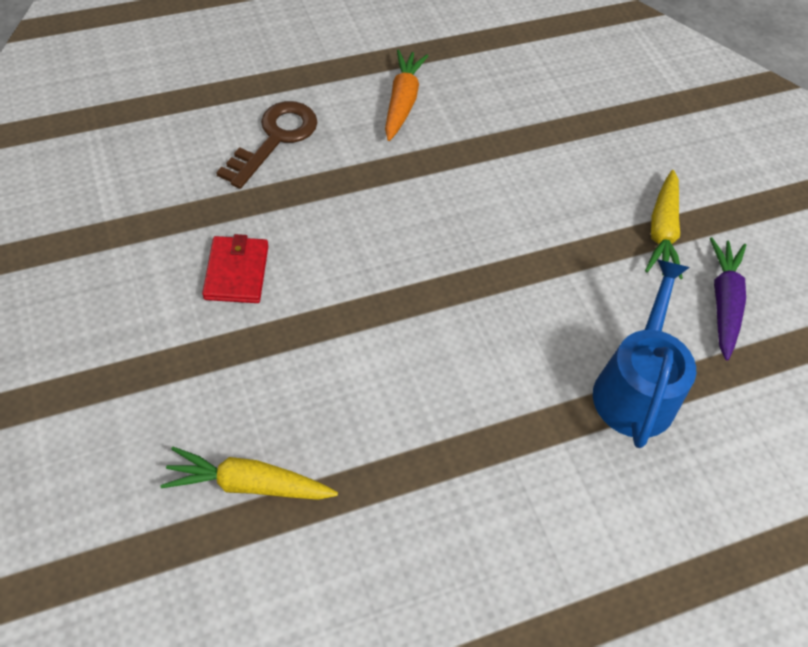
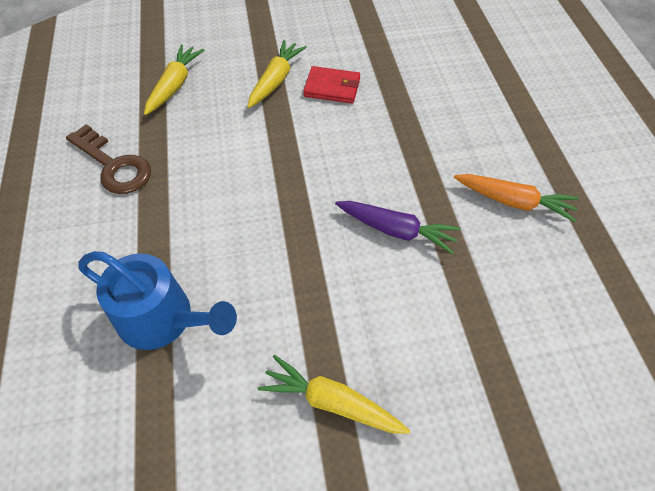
camera: 105 degrees right, 0 degrees up
(226, 343) = (276, 80): none -> yellow carrot
(275, 139) = (461, 114): brown key -> brown key (114, 165)
(723, 302) = (229, 437): purple carrot -> purple carrot (396, 230)

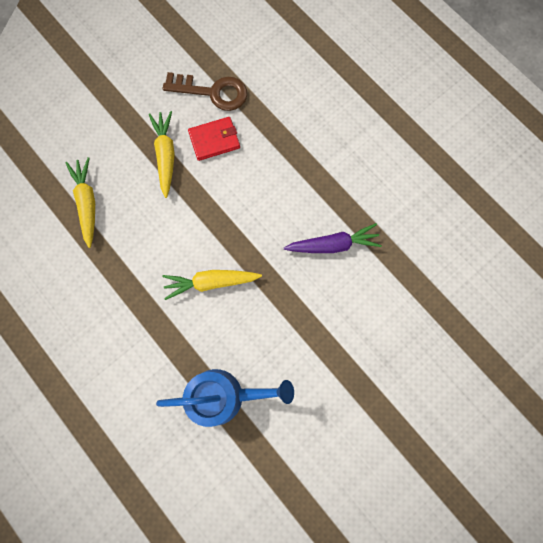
camera: 30 degrees left, 20 degrees up
(114, 165) = (97, 302): brown key -> brown key (213, 92)
(332, 402) = (361, 386): yellow carrot -> yellow carrot (211, 282)
(513, 202) = (397, 178): orange carrot -> none

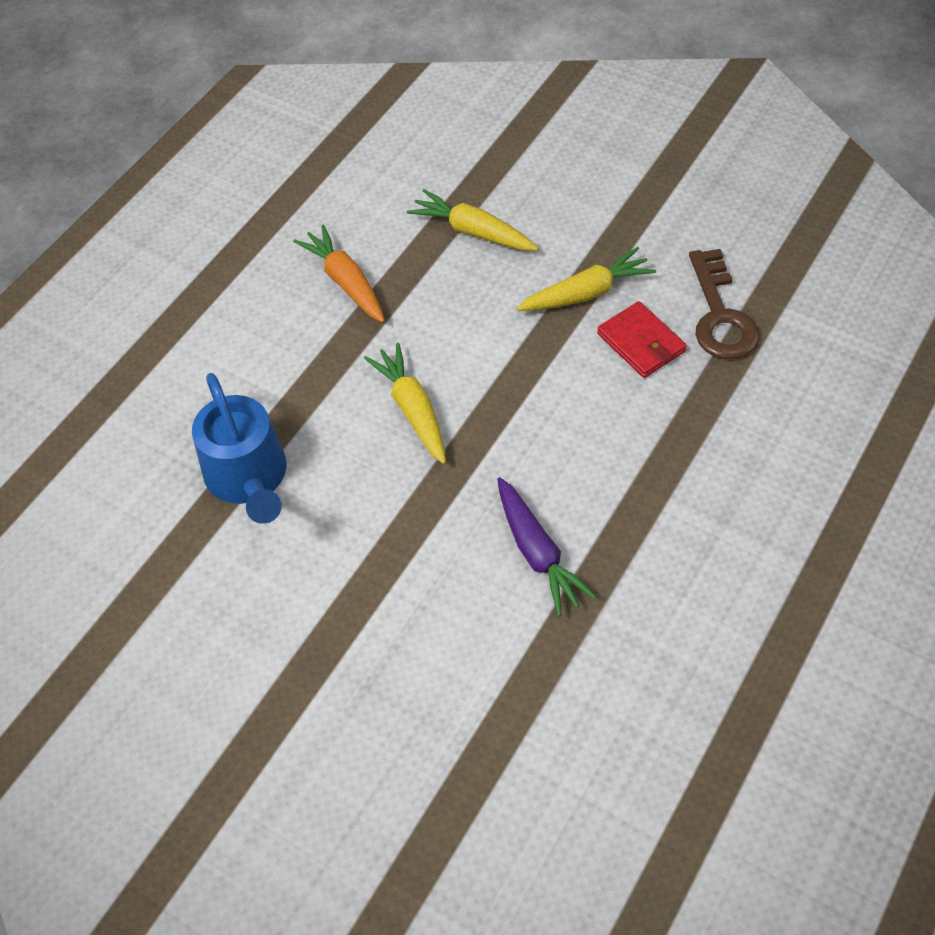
camera: 75 degrees right, 20 degrees down
(87, 203) = (473, 231): yellow carrot -> yellow carrot turned 120 degrees counterclockwise
(93, 294) = (345, 282): none -> orange carrot

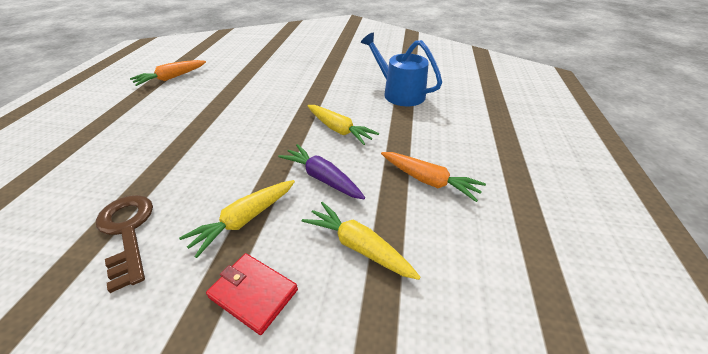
camera: 155 degrees right, 15 degrees down
(473, 231) = (358, 246): yellow carrot -> yellow carrot turned 150 degrees counterclockwise
(537, 552) = (253, 98): purple carrot -> purple carrot (322, 178)
(641, 342) = (198, 195): red wallet -> red wallet (253, 293)
(719, 709) = (171, 78): none -> orange carrot

